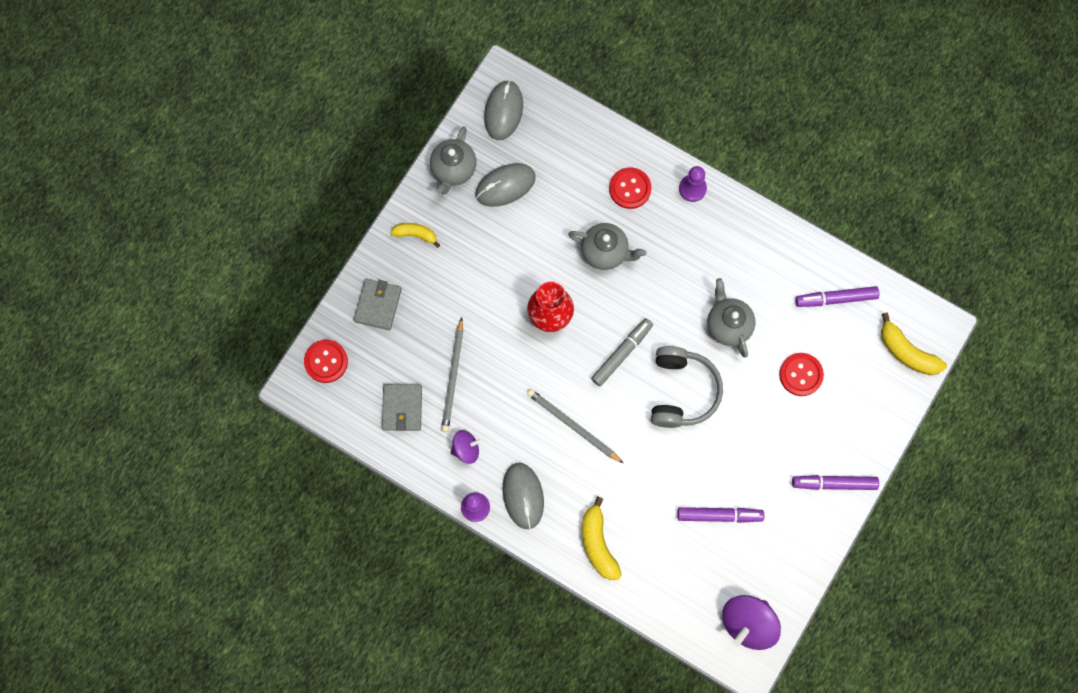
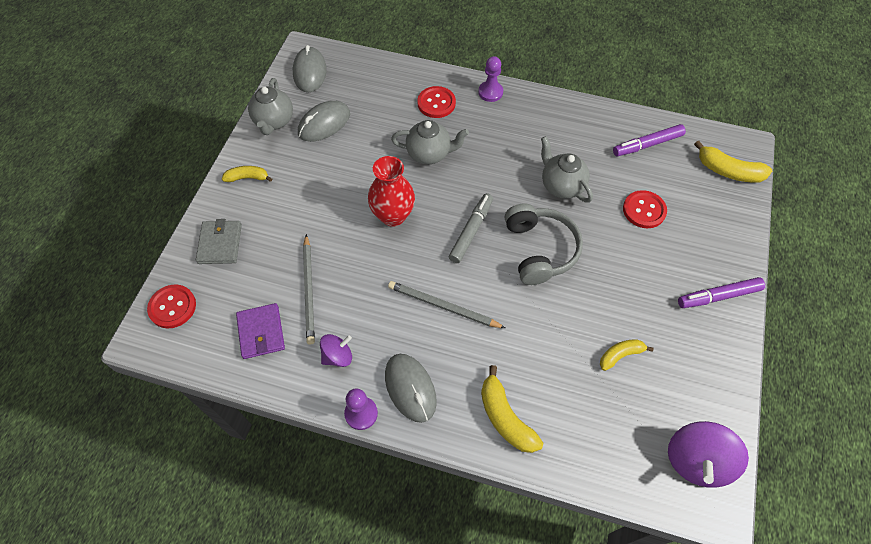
camera: 15 degrees left, 15 degrees down
(402, 408) = (261, 332): grey wallet -> purple wallet
(719, 515) = (620, 355): purple marker -> yellow banana

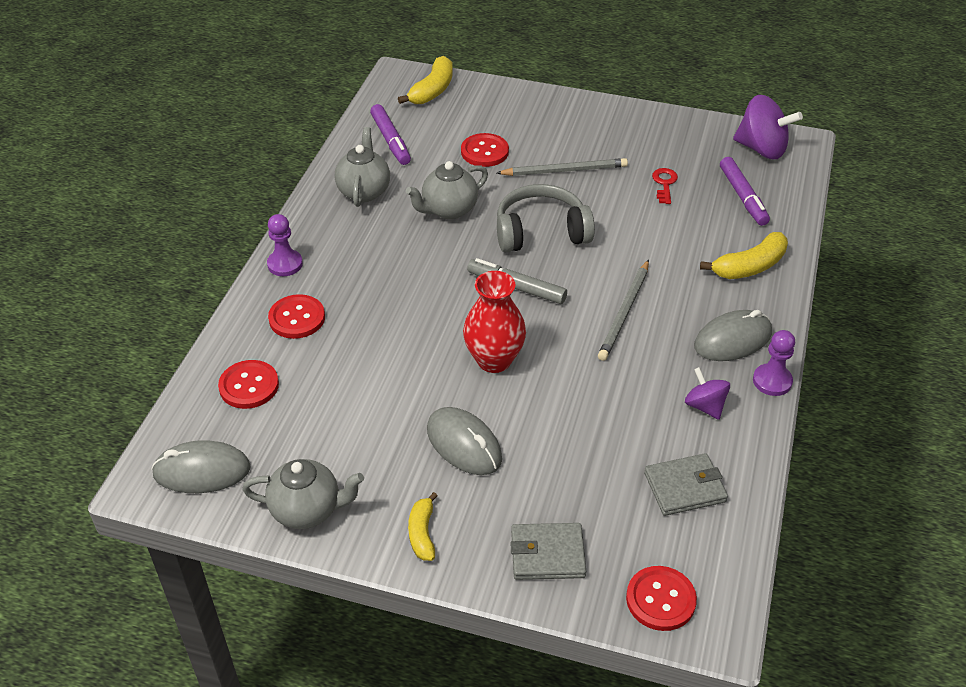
camera: 90 degrees left, 15 degrees down
(261, 332) = (684, 487): purple wallet -> grey wallet
(309, 290) = (616, 441): grey pencil -> grey pencil (564, 170)
(324, 124) = (320, 444): grey mouse -> grey mouse (464, 444)
(375, 85) = (249, 386): none -> red button
(429, 154) = (390, 325): grey teapot -> grey teapot (364, 191)
(620, 355) = (664, 184): yellow banana -> red key
(718, 296) = (589, 116): purple marker -> purple marker (743, 197)

